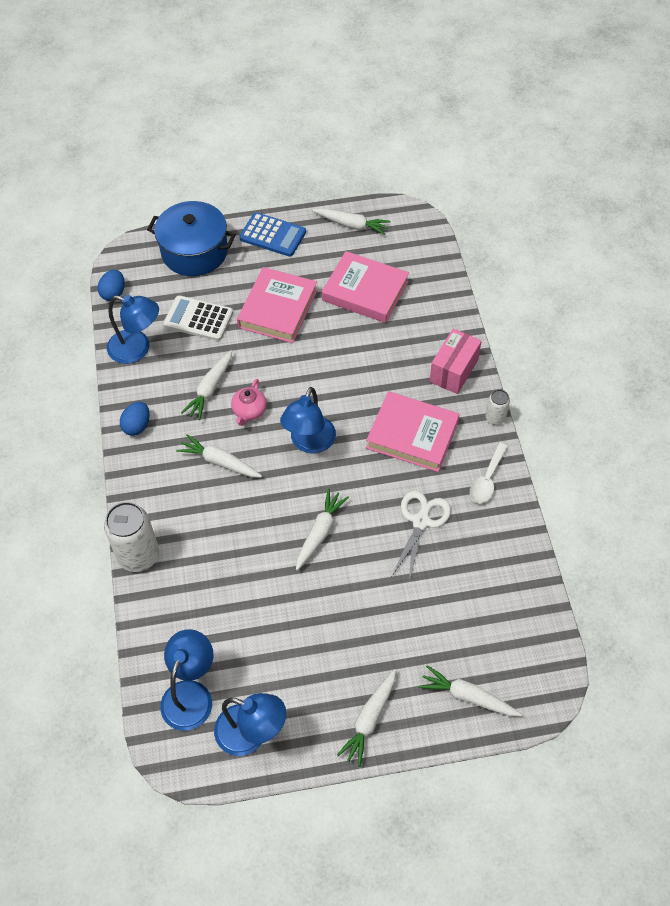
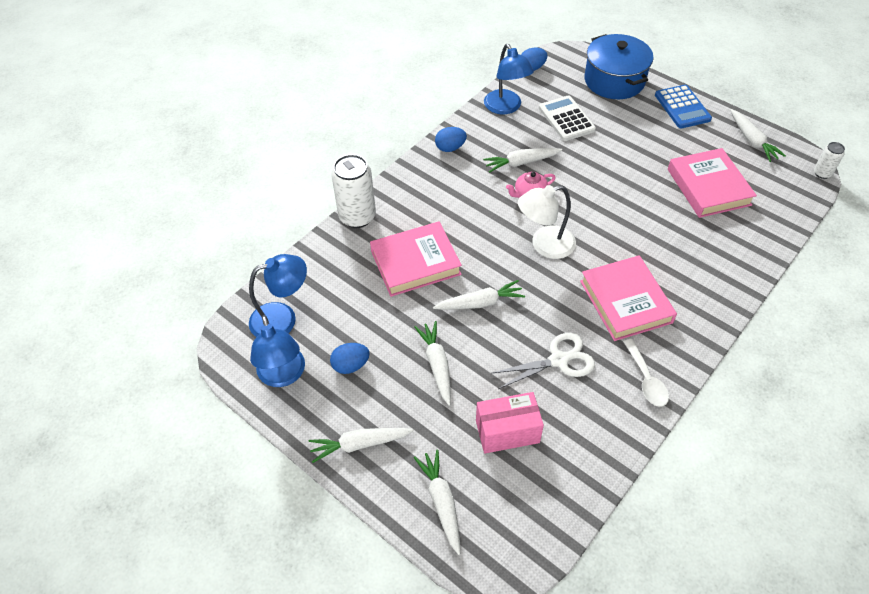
camera: 50 degrees right, 5 degrees down
(220, 462) = (472, 208): white carrot -> white carrot (437, 365)
(278, 309) = (628, 151): pink book -> pink book (415, 262)
(290, 673) = (351, 365): none -> blue egg
(309, 443) = (544, 245): blue lamp -> white lamp
(453, 371) = (714, 288): pink box -> pink box (507, 431)
(487, 479) = (646, 379): white spoon -> white spoon turned 90 degrees counterclockwise
(495, 418) = (707, 346): white can -> white can (822, 173)

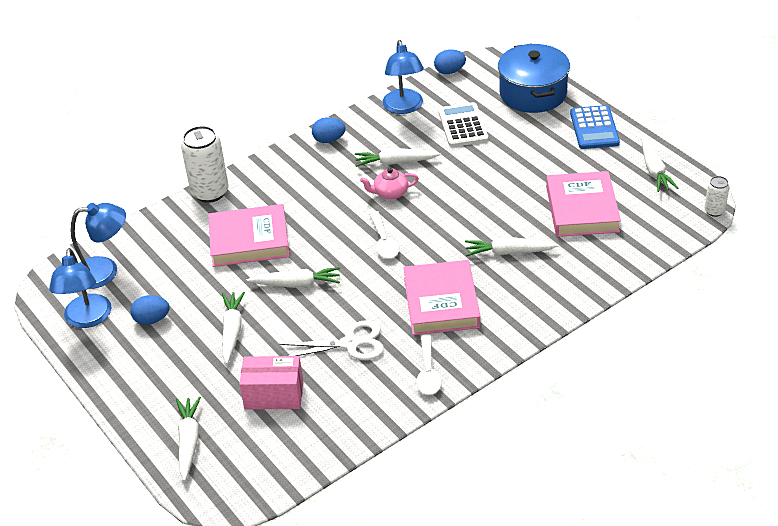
camera: 15 degrees right, 10 degrees down
(360, 444) = (134, 385): white carrot -> white carrot (509, 252)
(544, 245) = (384, 241): white lamp -> white spoon

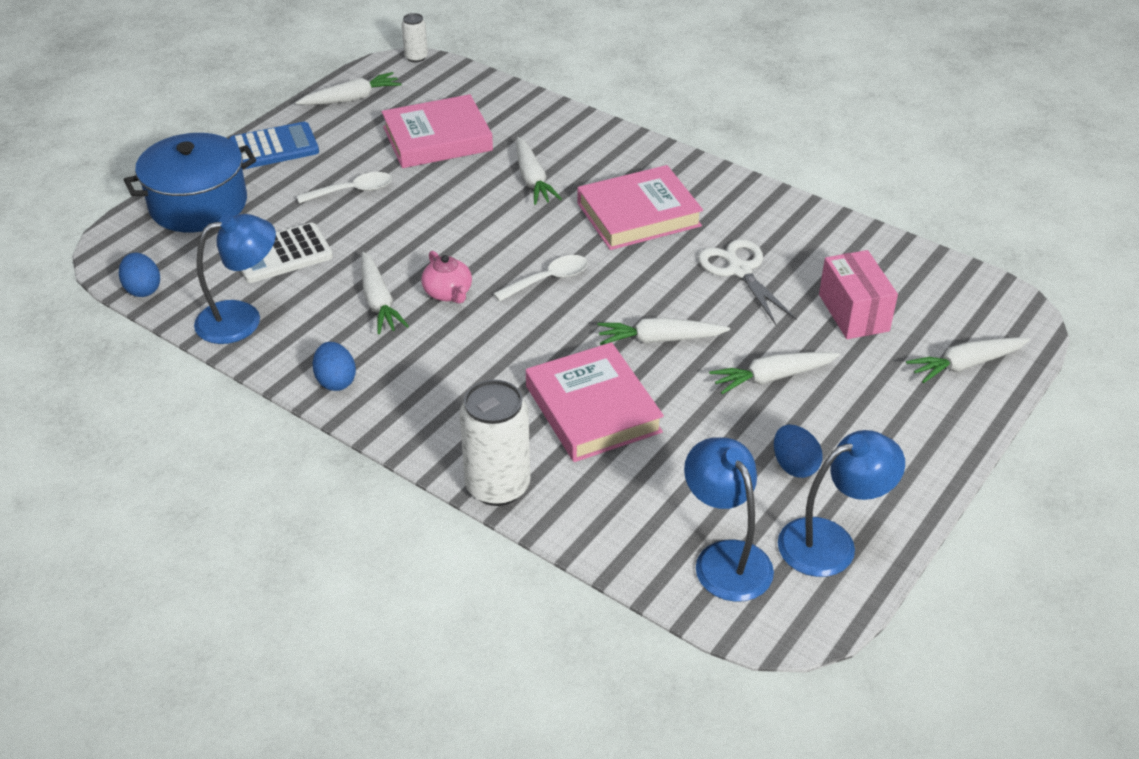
camera: 110 degrees left, 0 degrees up
(296, 284) = (660, 339): white carrot -> white carrot turned 75 degrees counterclockwise
(428, 372) = (751, 205): white spoon -> white spoon (352, 191)

